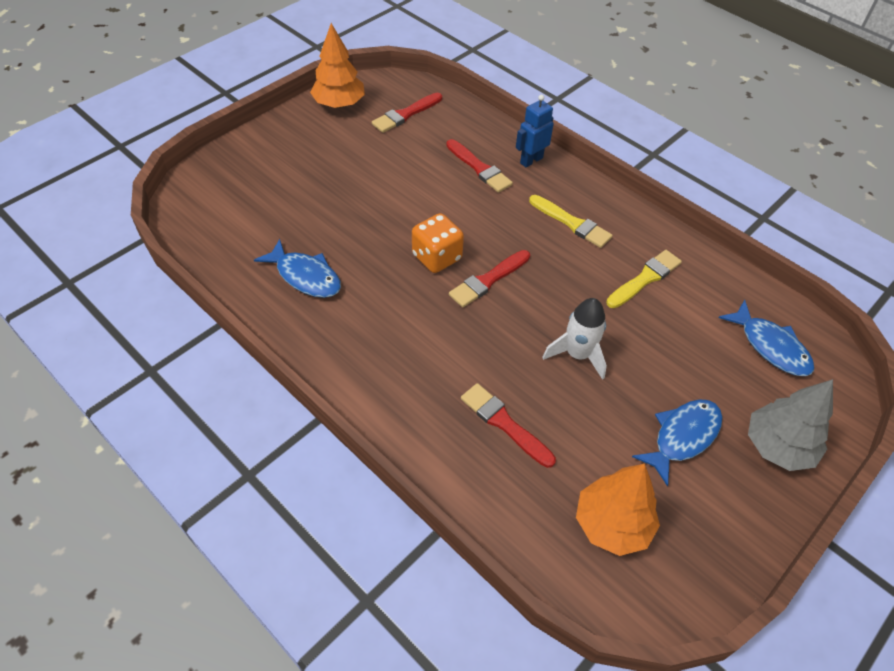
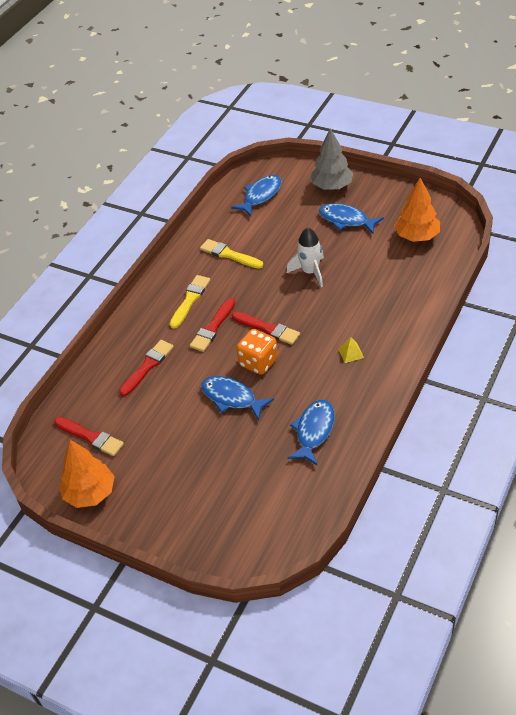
camera: 100 degrees left, 5 degrees down
(395, 222) = (232, 398): none -> blue fish
(404, 349) = (351, 353): none -> yellow pyramid
(504, 423) = (379, 291): red brush -> red brush (213, 327)
(531, 160) = (126, 338): blue robot -> none

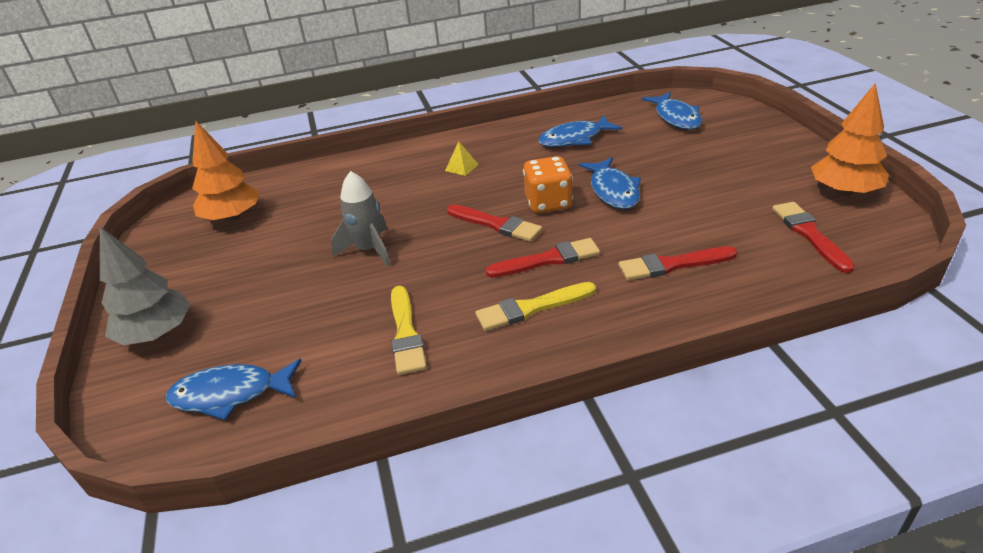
camera: 135 degrees left, 10 degrees down
(268, 329) = (496, 224): red brush -> red brush turned 135 degrees clockwise
(310, 272) = (369, 250): white rocket -> grey rocket
(346, 220) = (237, 278): blue fish -> blue fish (676, 117)

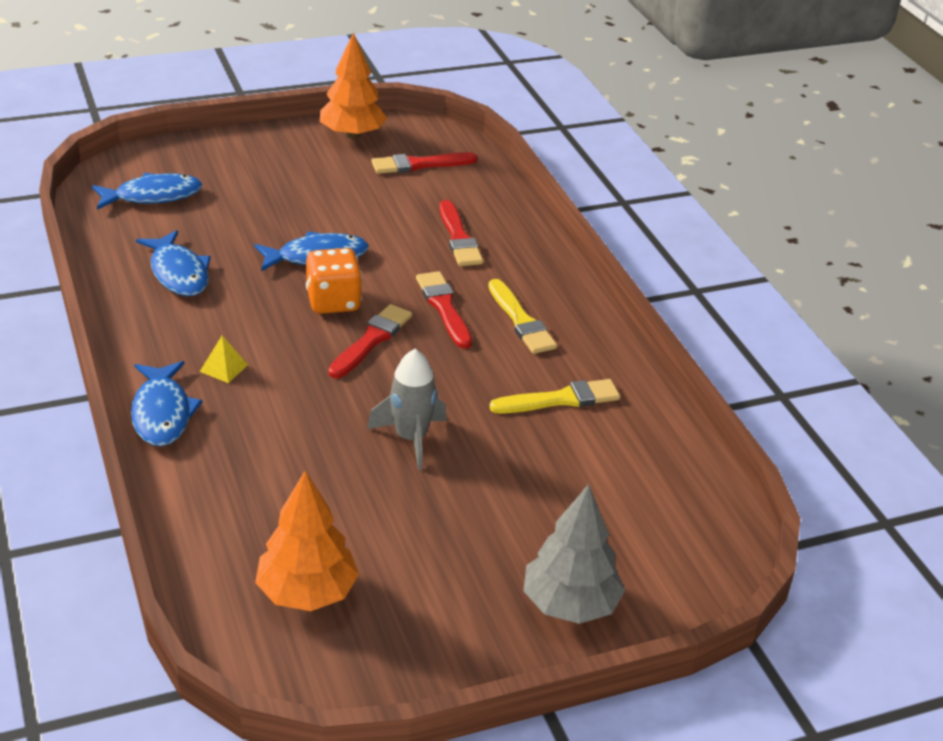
camera: 100 degrees left, 0 degrees up
(231, 394) = (657, 514): blue fish -> blue fish (162, 413)

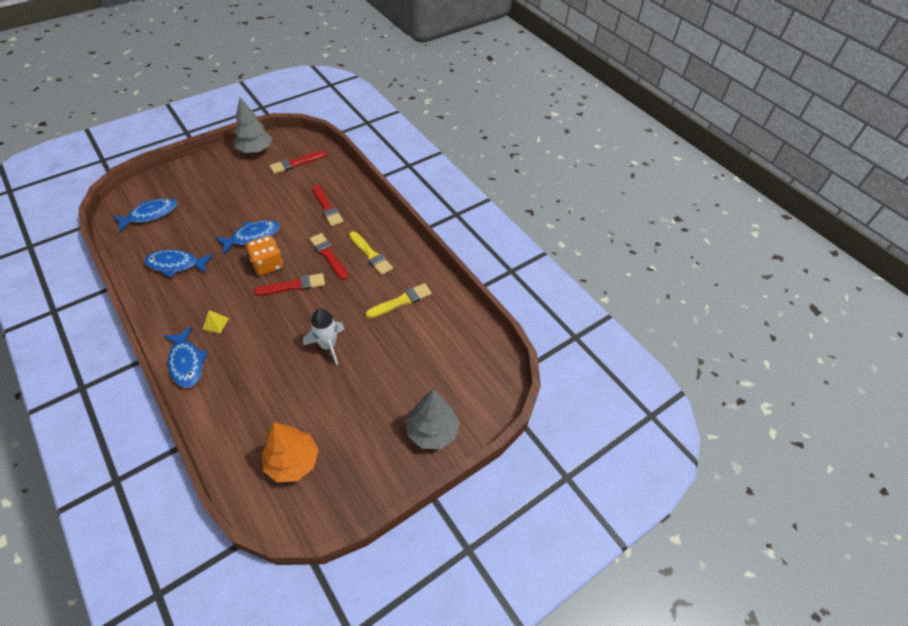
camera: 15 degrees left, 15 degrees up
(178, 273) = (176, 264): blue fish -> blue fish turned 135 degrees clockwise
(352, 134) = (255, 150): orange tree -> grey tree
(371, 340) = (294, 286): red brush -> red brush turned 60 degrees clockwise
(411, 438) = (328, 345): grey rocket -> white rocket

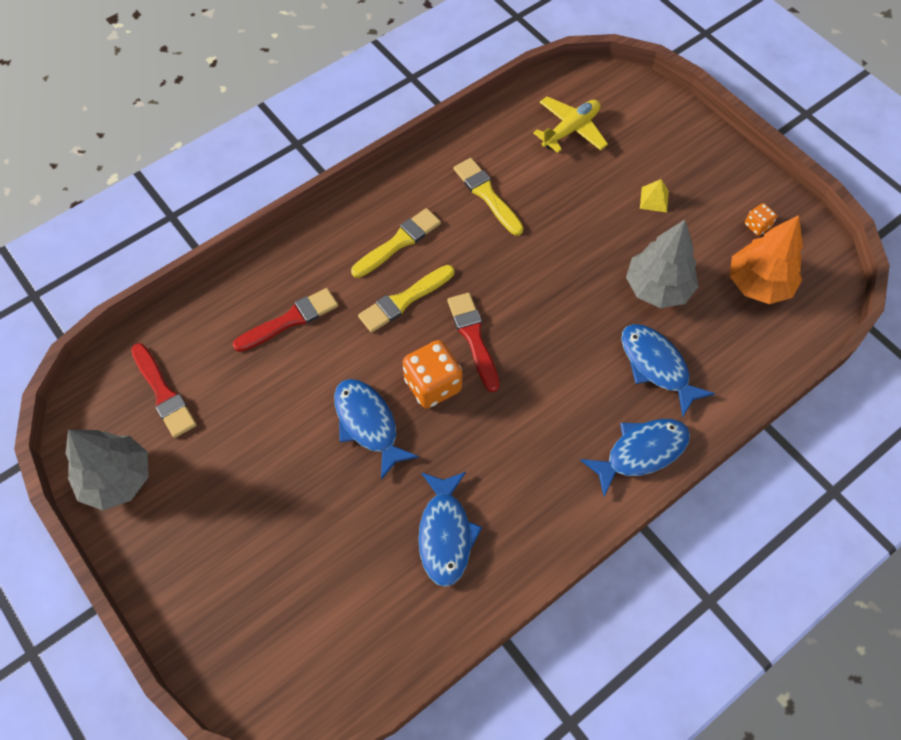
camera: 90 degrees left, 10 degrees up
(150, 215) = (317, 629): blue fish -> blue fish (657, 366)
(215, 323) = (563, 432): yellow pyramid -> yellow pyramid (654, 199)
(328, 255) = (404, 300): red brush -> yellow brush
(328, 345) = (579, 273): white rocket -> none
(346, 472) = (757, 226): none -> orange dice
(432, 431) = (683, 147): grey tree -> grey tree (657, 288)
(455, 356) = (571, 130): none -> yellow plane

